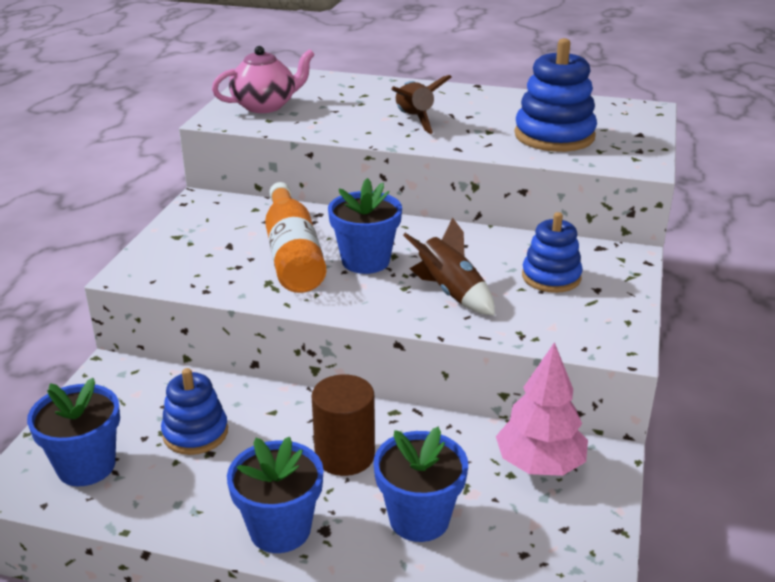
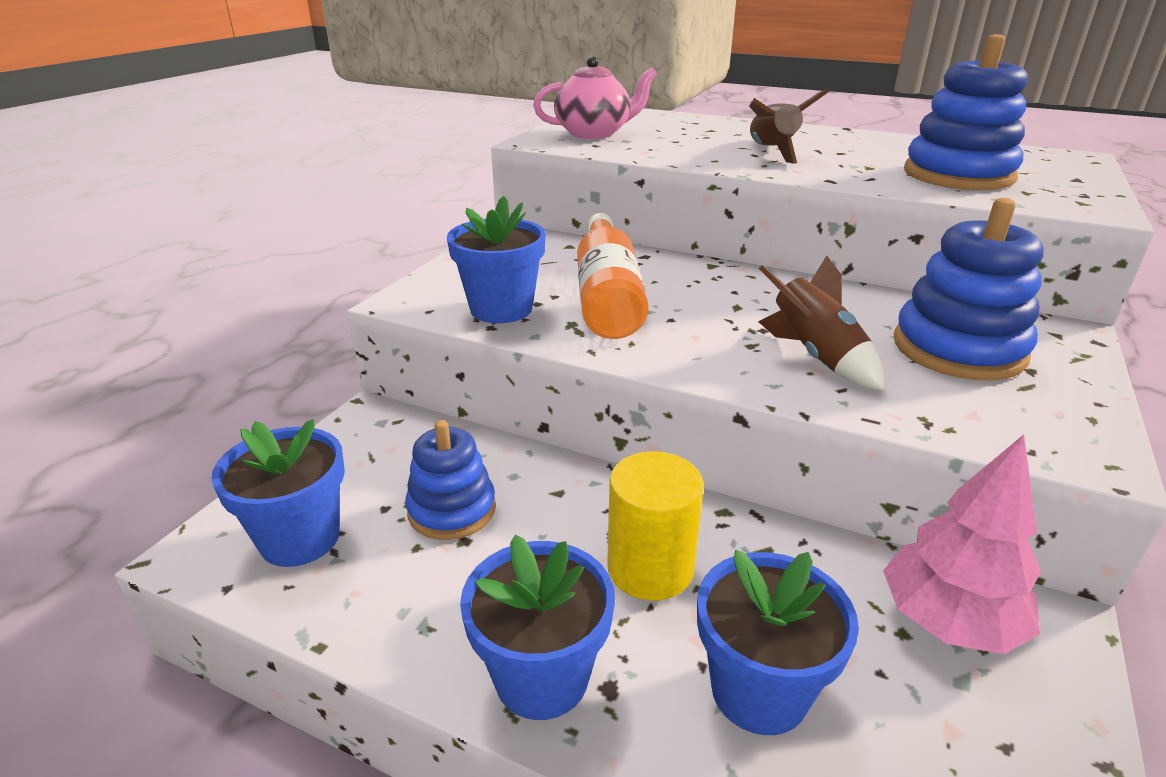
camera: 10 degrees right, 0 degrees up
(345, 455) = (650, 568): brown cylinder -> yellow cylinder
(365, 261) = (699, 310): blue flower pot -> blue flower pot (501, 309)
(551, 277) = (958, 349): blue stacking toy -> blue stacking toy, size x1.52

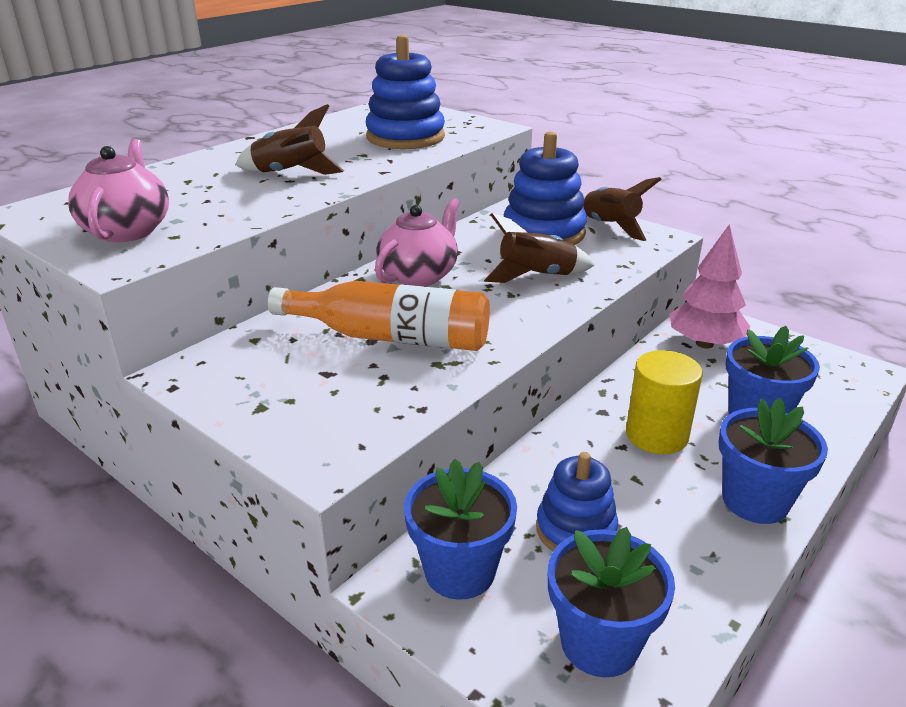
camera: 75 degrees left, 0 degrees up
(501, 309) = (386, 398): blue flower pot -> blue flower pot (460, 571)
(746, 290) = (419, 276): none -> pink teapot
(1058, 401) = (609, 227): none -> brown rocket

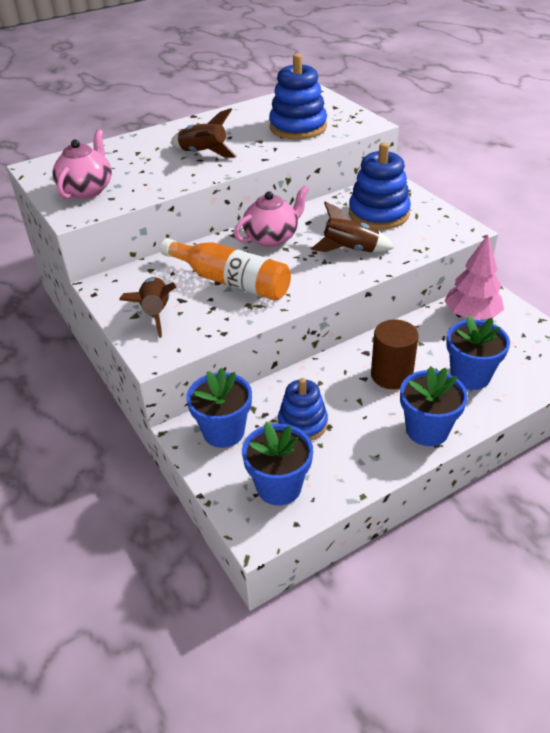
camera: 20 degrees right, 10 degrees up
(609, 227) = (431, 215): brown rocket -> brown rocket (155, 313)
(656, 435) = (391, 375): yellow cylinder -> brown cylinder

